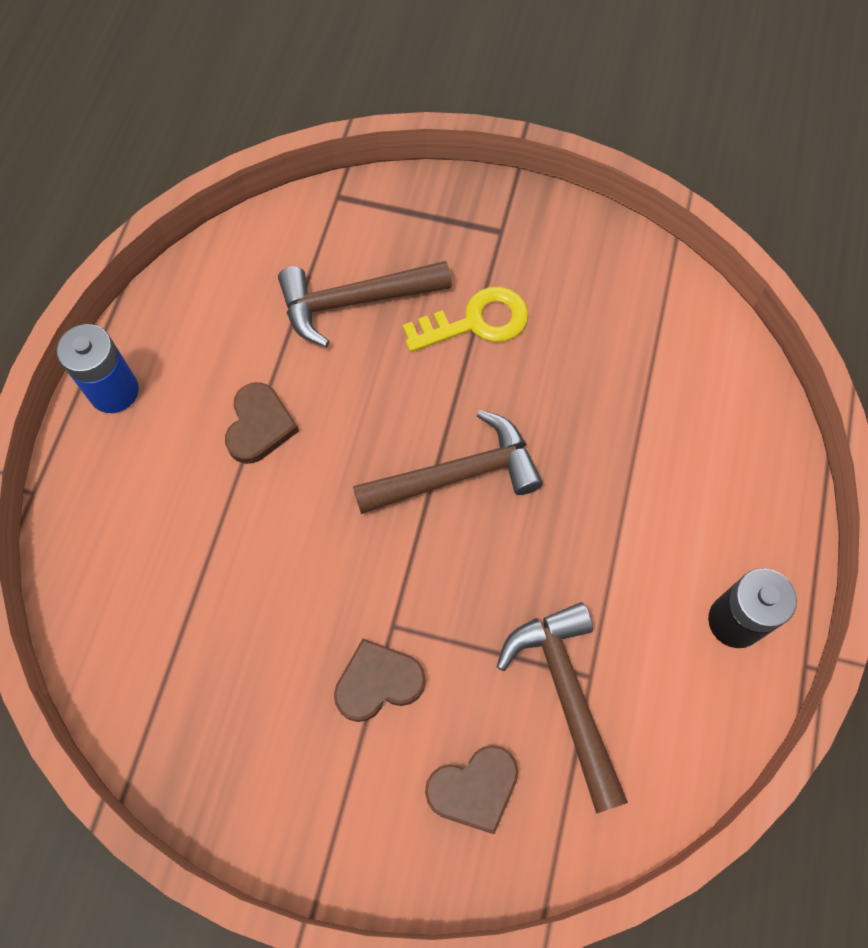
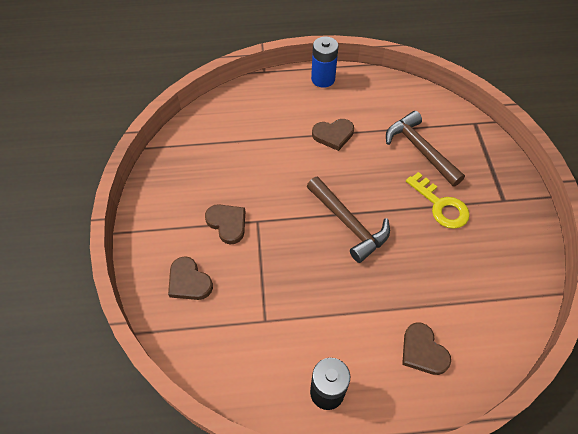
camera: 70 degrees right, 10 degrees down
(567, 695) = (250, 311): brown hammer -> none
(709, 459) = (423, 351): none -> brown heart

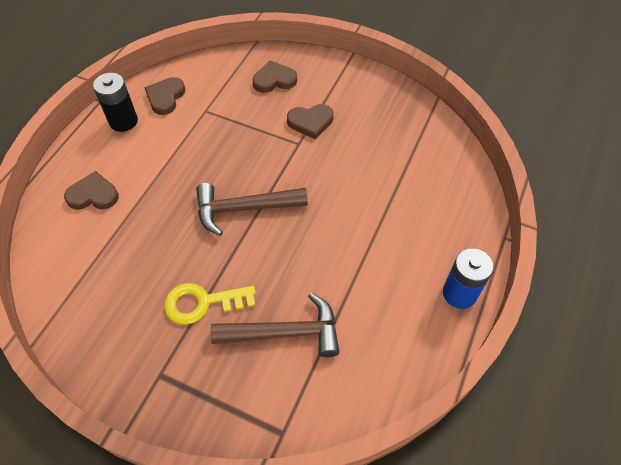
camera: 120 degrees right, 0 degrees up
(333, 135) = (361, 255): brown heart -> brown heart (165, 97)

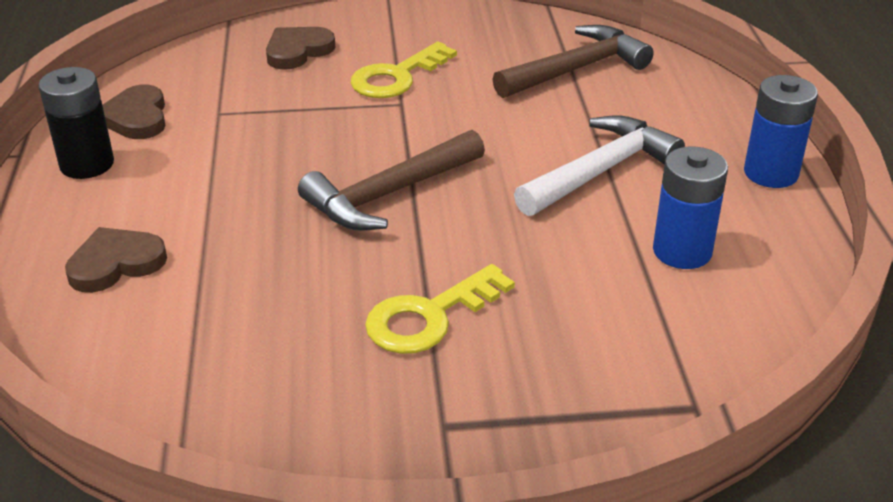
camera: 30 degrees left, 20 degrees down
(284, 333) = (586, 300): brown hammer -> brown hammer (576, 69)
(310, 122) = (397, 77): brown heart -> yellow key
(360, 325) = (682, 251): none -> blue battery
(363, 245) = (600, 171): none -> white hammer

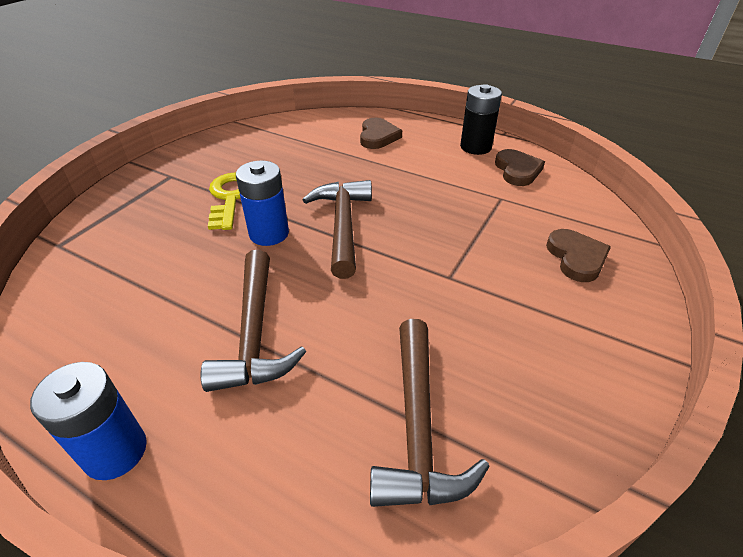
camera: 125 degrees right, 5 degrees up
(136, 117) = (517, 170): brown heart -> brown heart turned 60 degrees clockwise
(397, 77) = (494, 292): yellow key -> none
(600, 171) = (254, 333): white hammer -> brown hammer
(682, 251) = (134, 317): blue battery -> blue battery (269, 234)

